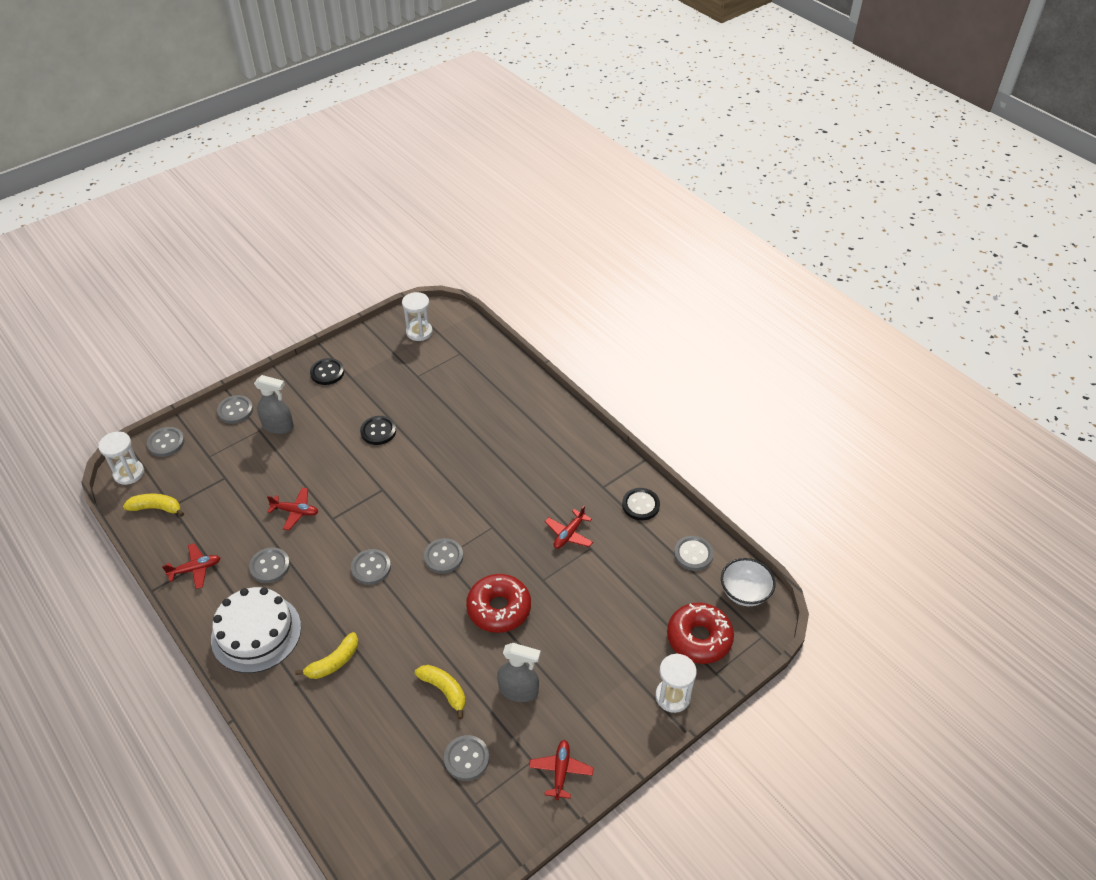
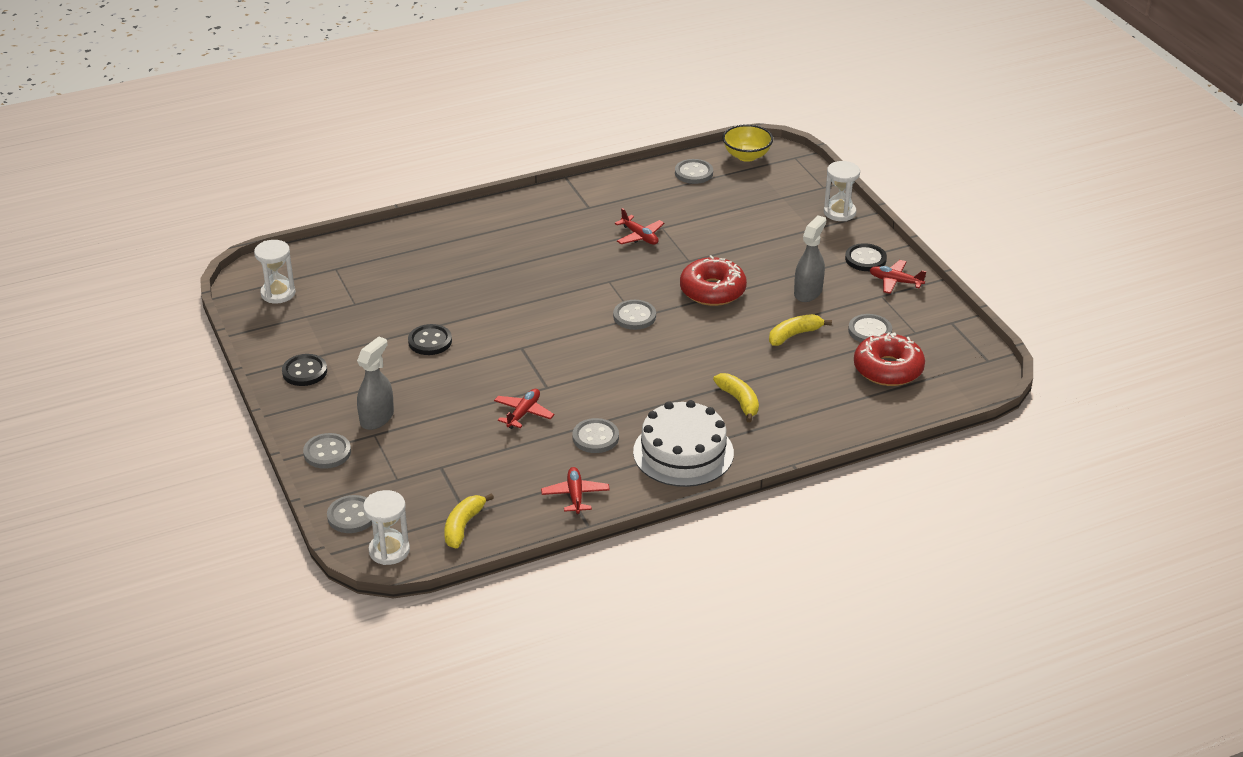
camera: 75 degrees left, 10 degrees down
(371, 568) = (628, 365): grey button -> none
(640, 505) = (622, 190): black button -> black button (865, 259)
(699, 638) = (785, 188): red donut -> red donut (888, 369)
(744, 593) = (746, 156): white bowl -> yellow bowl

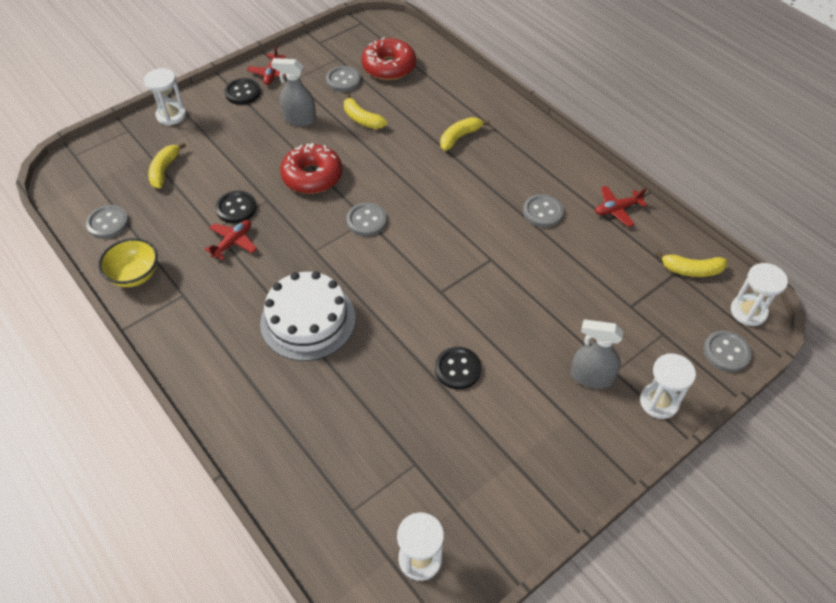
camera: 105 degrees left, 15 degrees up
(304, 372) = (550, 470): black button -> black button (236, 208)
(327, 452) = (659, 402): grey button -> white hourglass
(523, 413) = (534, 266): red plane -> none
(683, 452) = (535, 158): white cake -> white cake (308, 320)
(746, 156) = (72, 189): yellow bowl -> yellow bowl (135, 275)
(755, 205) = (165, 170): none -> yellow banana

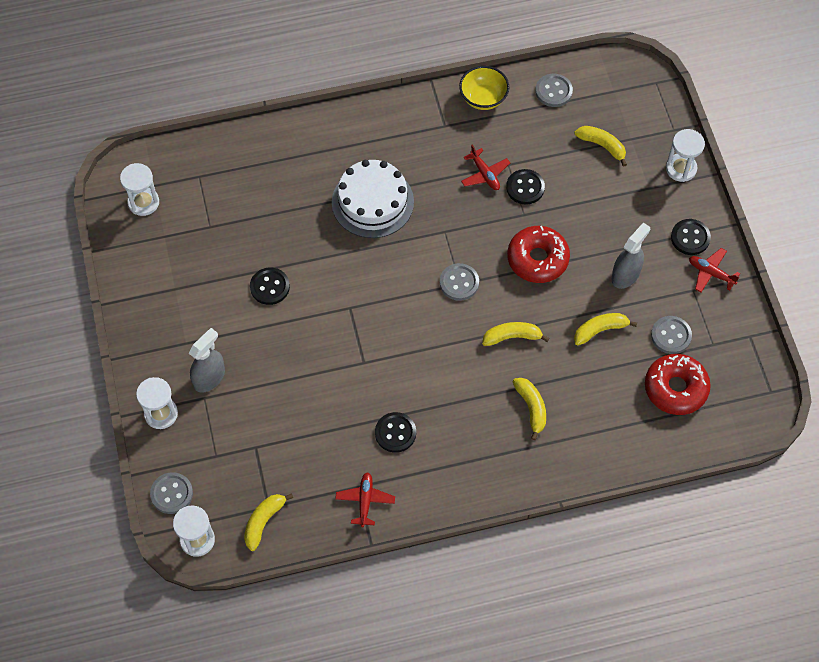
camera: 115 degrees right, 10 degrees up
(401, 168) = (512, 337): none -> yellow banana
(542, 212) = (395, 433): grey button -> black button

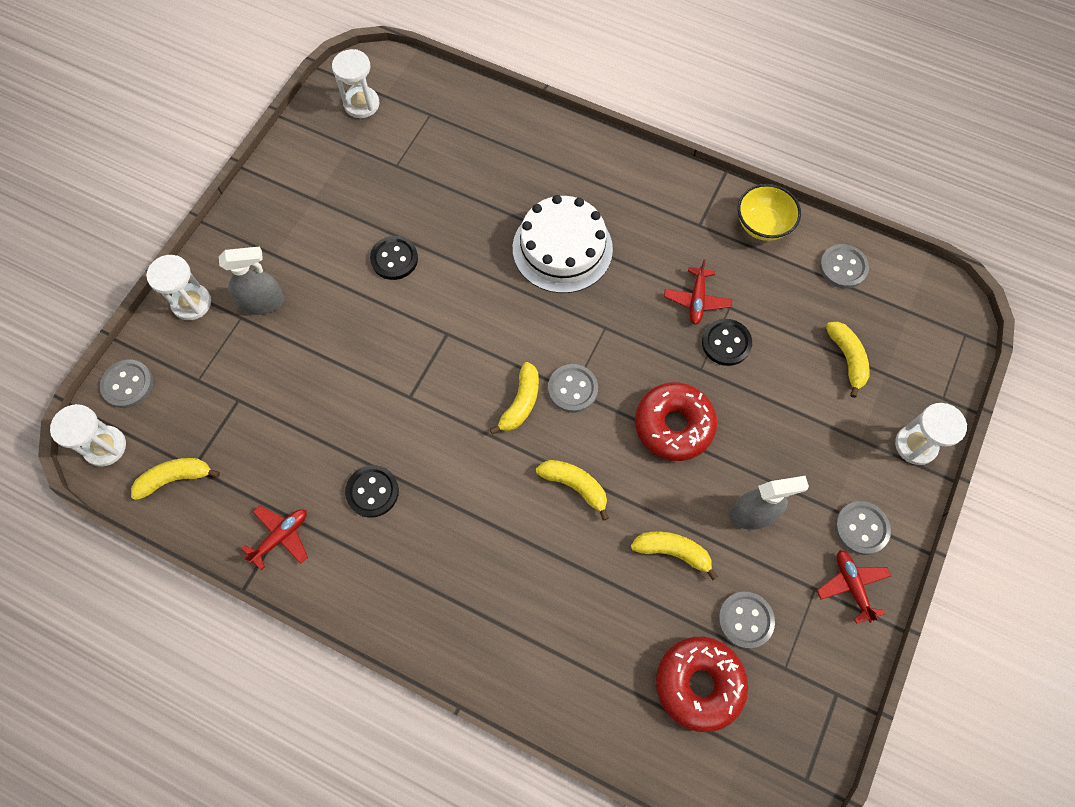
camera: 40 degrees right, 5 degrees up
(531, 408) = (526, 577): yellow banana -> yellow banana (521, 403)
(690, 238) = (861, 528): black button -> grey button

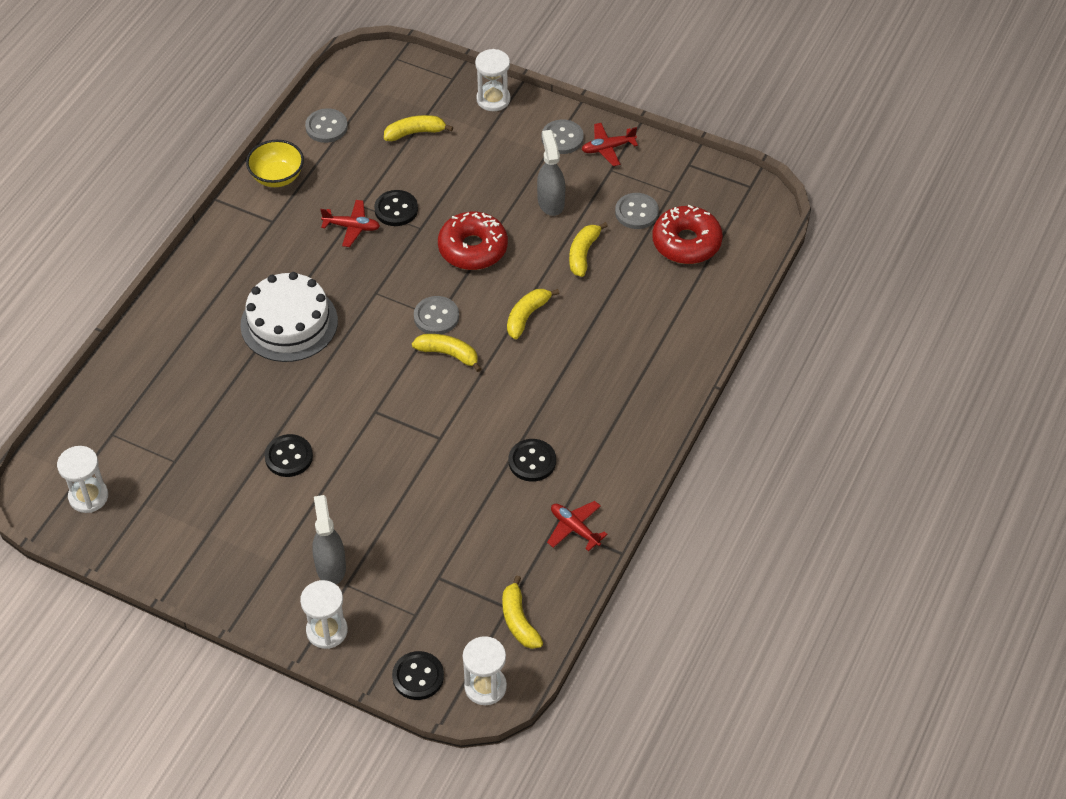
camera: 90 degrees left, 15 degrees down
(128, 384) = (418, 677): grey button -> black button

